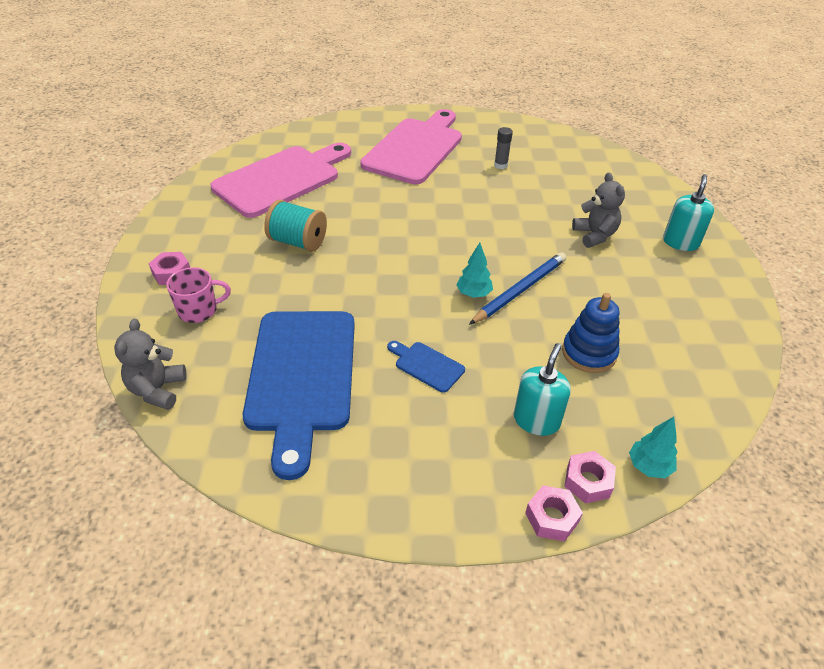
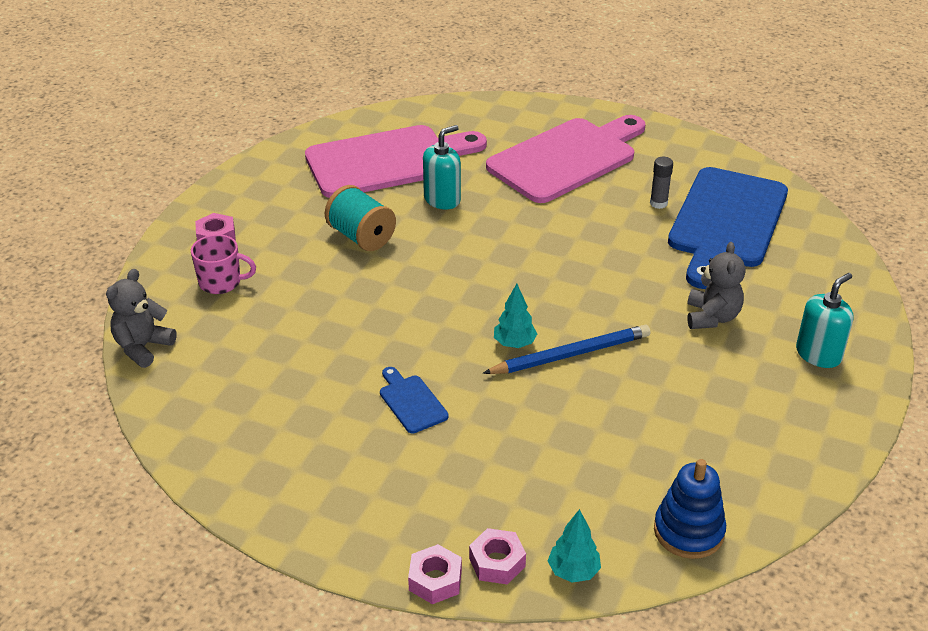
camera: 25 degrees right, 5 degrees down
(302, 376) = (281, 375): blue cutting board -> blue cutting board (726, 223)
(536, 420) = (487, 489): turquoise soap dispenser -> turquoise soap dispenser (442, 199)
(589, 353) = (598, 443): blue stacking toy -> blue stacking toy (688, 531)

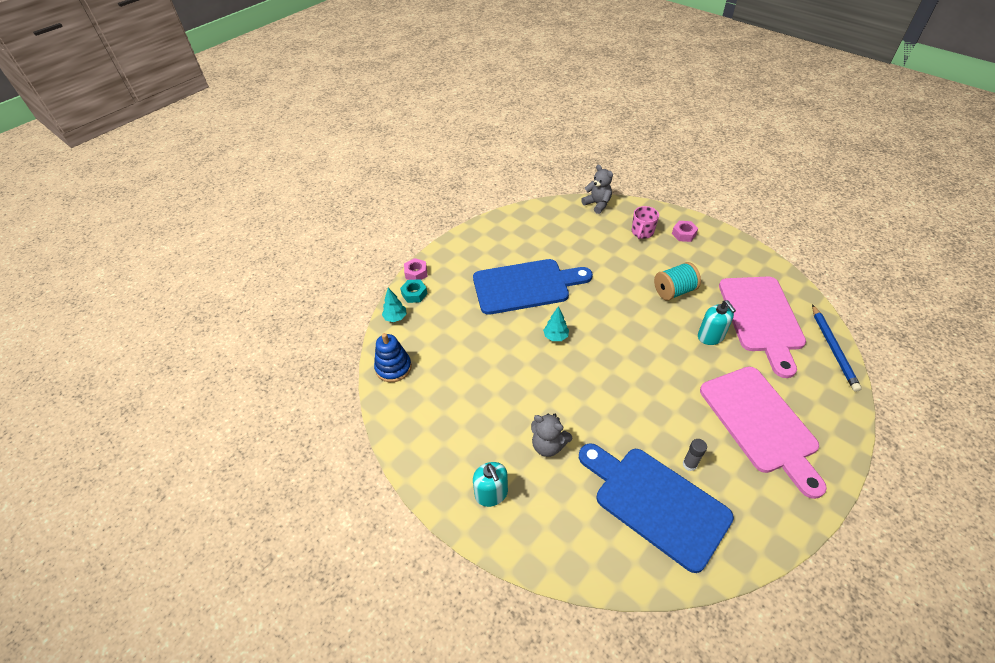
camera: 110 degrees right, 10 degrees up
(411, 402) = (525, 286): blue cutting board -> blue cutting board, size x2.43
(497, 562) = (414, 294): pink nut -> turquoise nut
(570, 355) = (538, 359): blue pencil -> blue pencil (833, 349)

